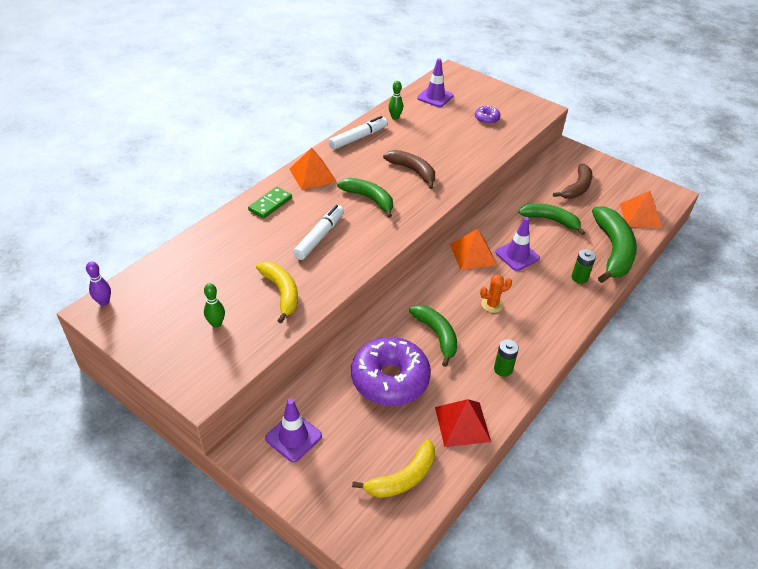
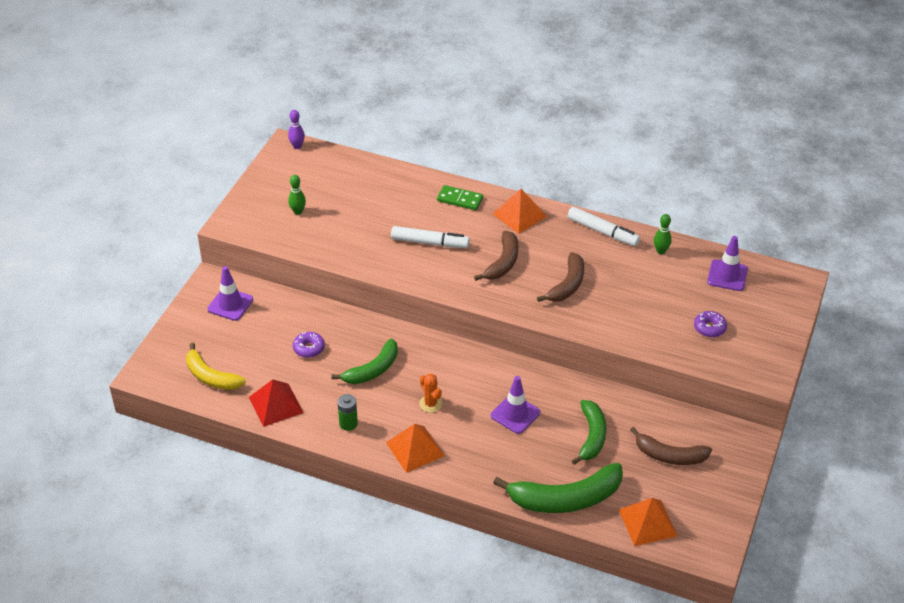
camera: 75 degrees right, 0 degrees up
(282, 293) = (347, 238): yellow banana -> none
(369, 199) = (503, 262): green banana -> brown banana
(390, 379) = (309, 348): purple donut -> purple donut, size x0.44
(473, 254) = (499, 378): orange pyramid -> orange pyramid (415, 449)
(579, 278) = (503, 471): green battery -> none

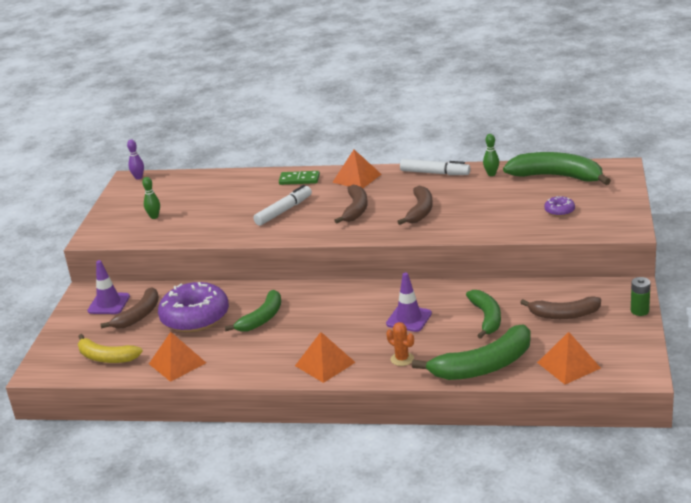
camera: 10 degrees left, 15 degrees down
(255, 329) = (139, 315): none -> brown banana
(275, 404) = (177, 363): red pyramid -> orange pyramid
(309, 348) = (195, 317): purple donut -> purple donut, size x2.27
(348, 424) = (253, 361): green battery -> green battery (639, 311)
(430, 243) = (284, 211): white marker -> white marker turned 45 degrees counterclockwise
(430, 404) = (326, 329): orange cactus -> orange cactus (402, 359)
(727, 275) = (556, 176): purple traffic cone -> green banana

